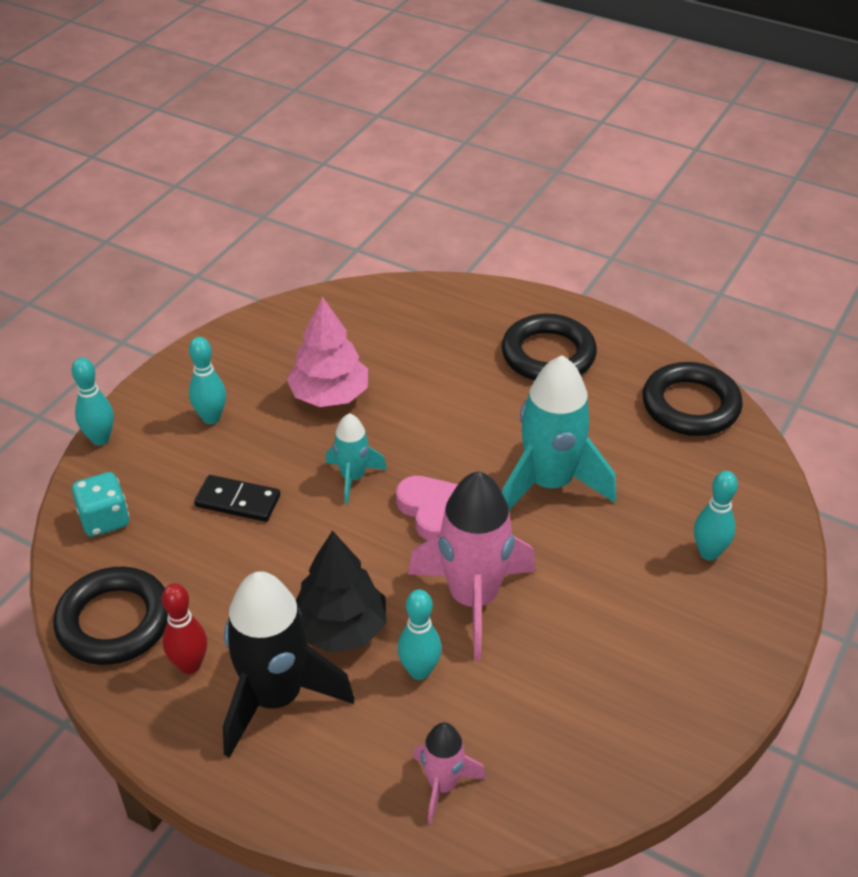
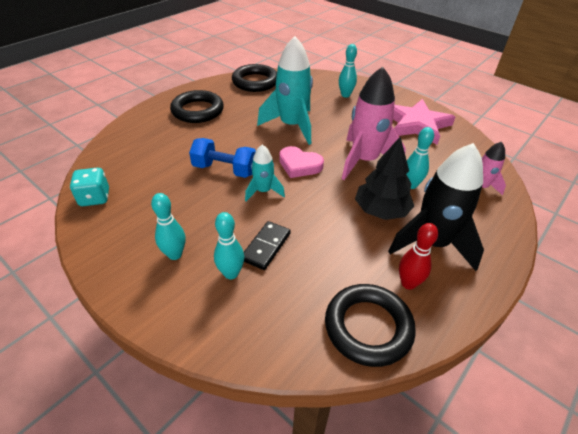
camera: 80 degrees left, 0 degrees up
(100, 439) = (163, 331): turquoise bowling pin -> turquoise bowling pin (231, 273)
(104, 519) = (261, 330): turquoise dice -> turquoise dice (95, 198)
(329, 395) = (184, 192): pink tree -> none
(393, 424) = (225, 170): none -> blue dumbbell
(432, 511) = (299, 165): pink heart -> pink heart turned 135 degrees counterclockwise
(637, 684) = (416, 125): none -> pink star

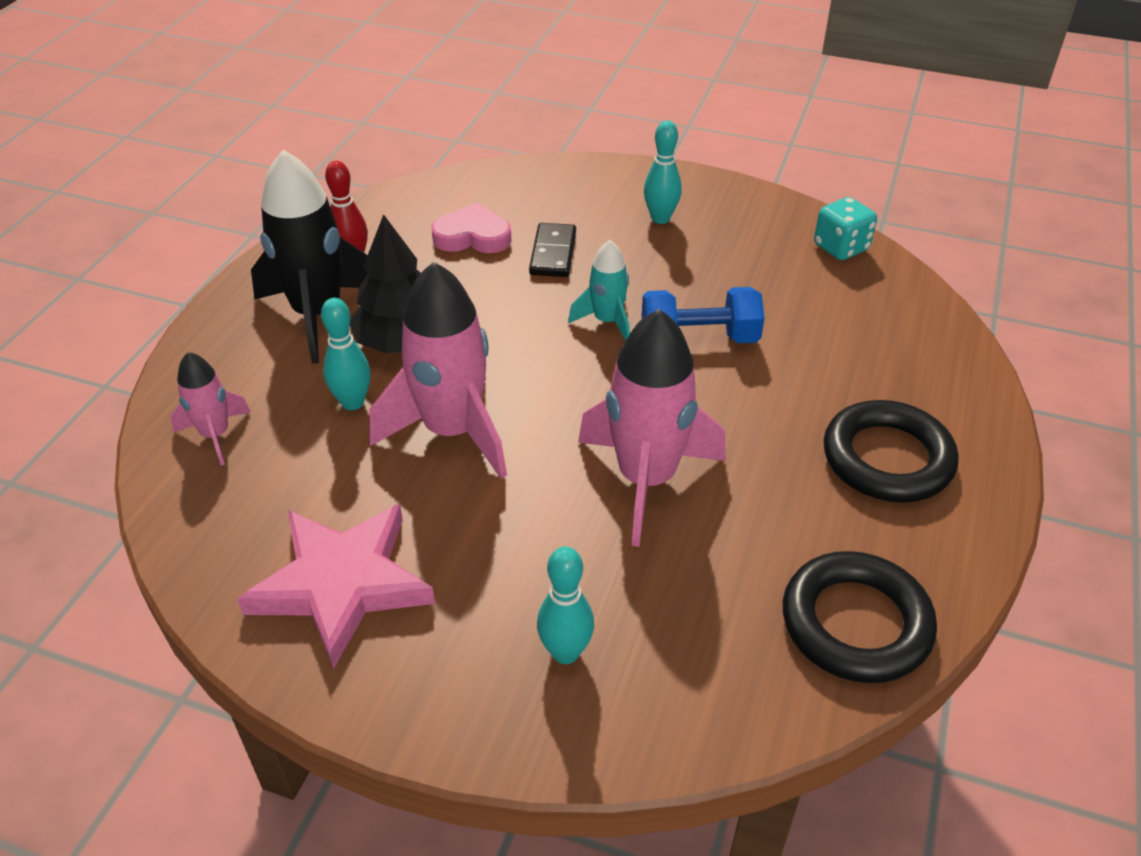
camera: 160 degrees right, 0 degrees up
(231, 273) = (577, 218): turquoise bowling pin -> none
(292, 126) = (646, 480): turquoise rocket -> pink rocket
(299, 165) = (574, 385): pink heart -> pink heart (472, 236)
(368, 327) = (396, 213): black ring -> none

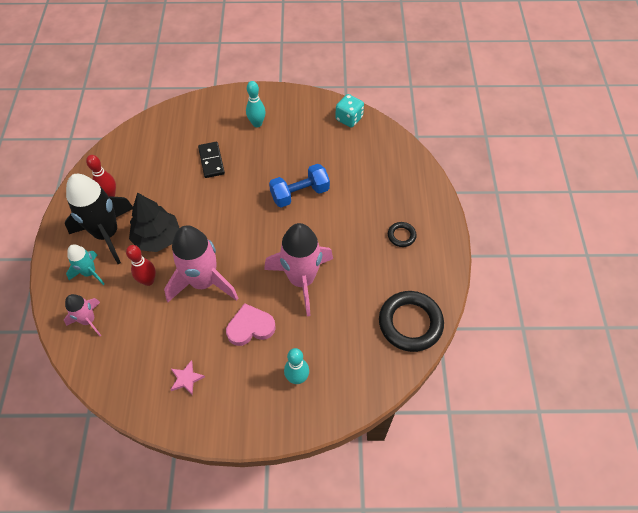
camera: 20 degrees left, 15 degrees up
(342, 584) = (186, 379): pink star -> pink star, size x0.41
(352, 402) = (148, 280): turquoise bowling pin -> red bowling pin
(472, 236) = (166, 161): pink heart -> pink heart (250, 327)
(607, 321) = (253, 196): turquoise rocket -> turquoise rocket (89, 272)
(887, 459) = (401, 236): black ring -> black ring, size x0.48

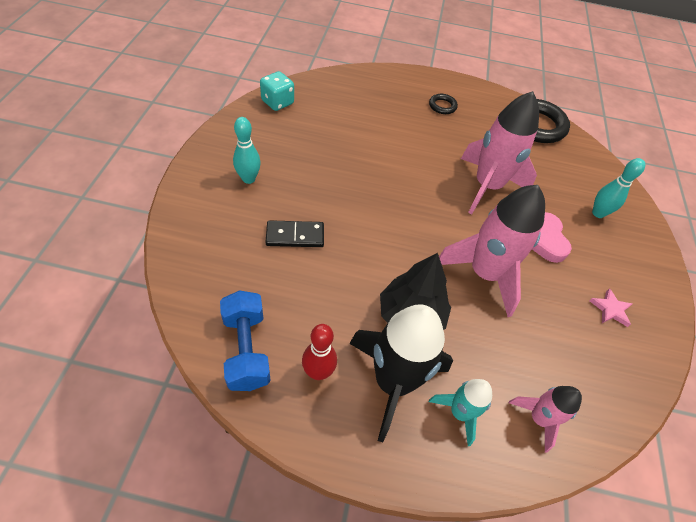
camera: 85 degrees left, 5 degrees down
(148, 280) = (478, 334): red bowling pin -> none
(300, 194) = (373, 164): blue dumbbell -> blue dumbbell (246, 349)

